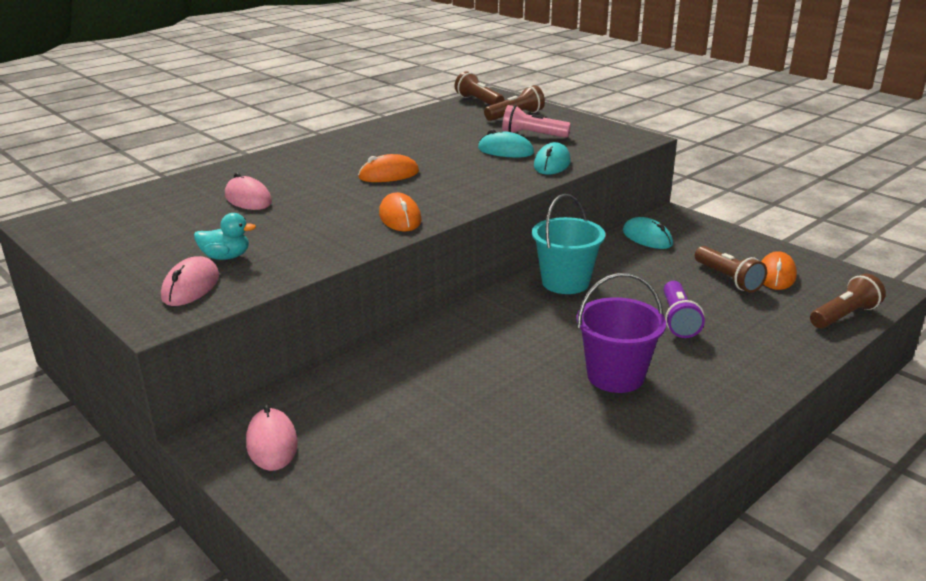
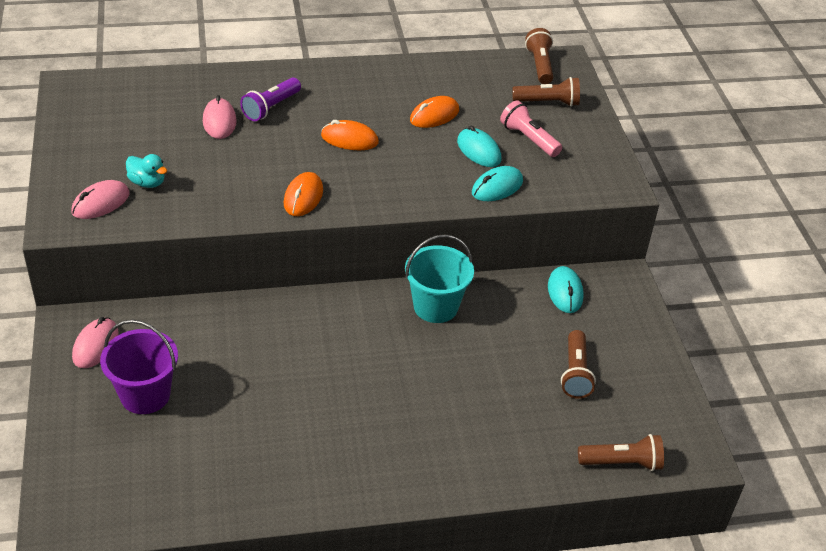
camera: 30 degrees right, 15 degrees up
(615, 376) = (366, 416): purple bucket -> purple bucket (145, 395)
(678, 320) = (478, 392): purple flashlight -> purple flashlight (271, 108)
(776, 275) = (624, 391): orange mouse -> orange mouse (434, 115)

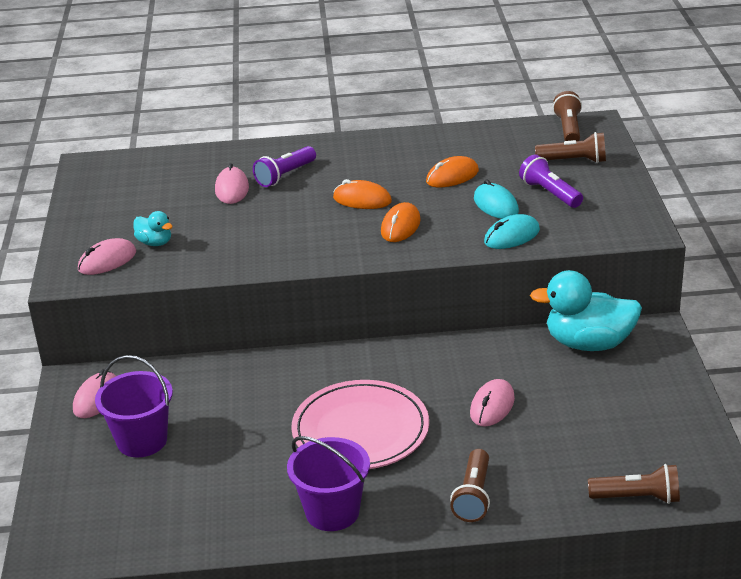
camera: 10 degrees right, 10 degrees down
(303, 197) = (309, 250): orange mouse -> orange mouse (400, 226)
(339, 478) = (332, 512): none -> purple bucket
(358, 385) = (360, 430): none -> pink plate
(435, 307) = (448, 359): turquoise bucket -> none
(481, 360) = (492, 406): none -> pink mouse
(528, 139) = (550, 193): pink flashlight -> purple flashlight
(565, 292) = (588, 343): turquoise mouse -> turquoise duck
(575, 373) = (593, 417): brown flashlight -> brown flashlight (473, 496)

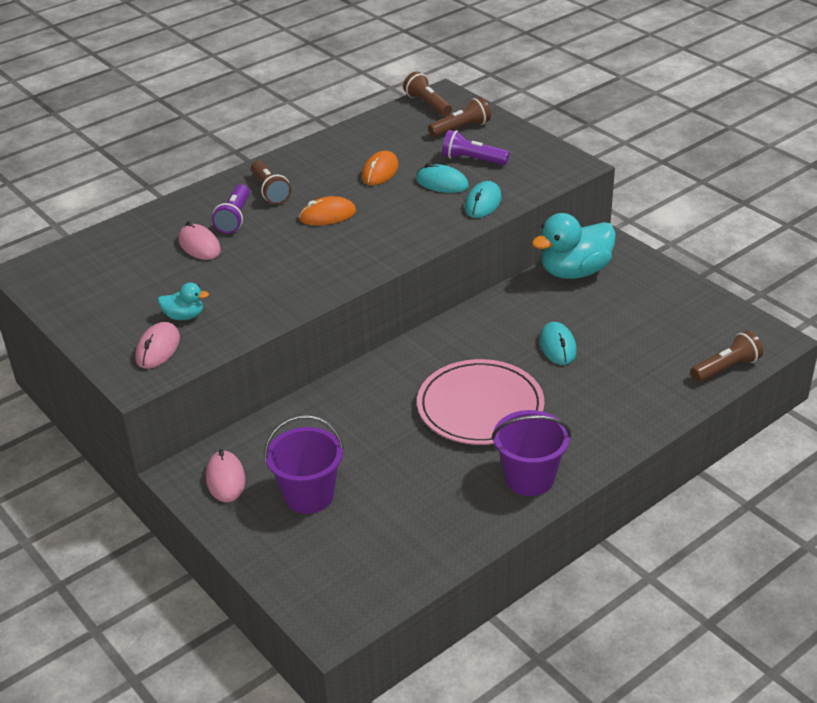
camera: 35 degrees left, 5 degrees up
(400, 226) = (386, 226): orange mouse -> none
(473, 496) = (618, 418): brown flashlight -> brown flashlight (270, 191)
(492, 406) = (557, 346): pink mouse -> turquoise mouse

